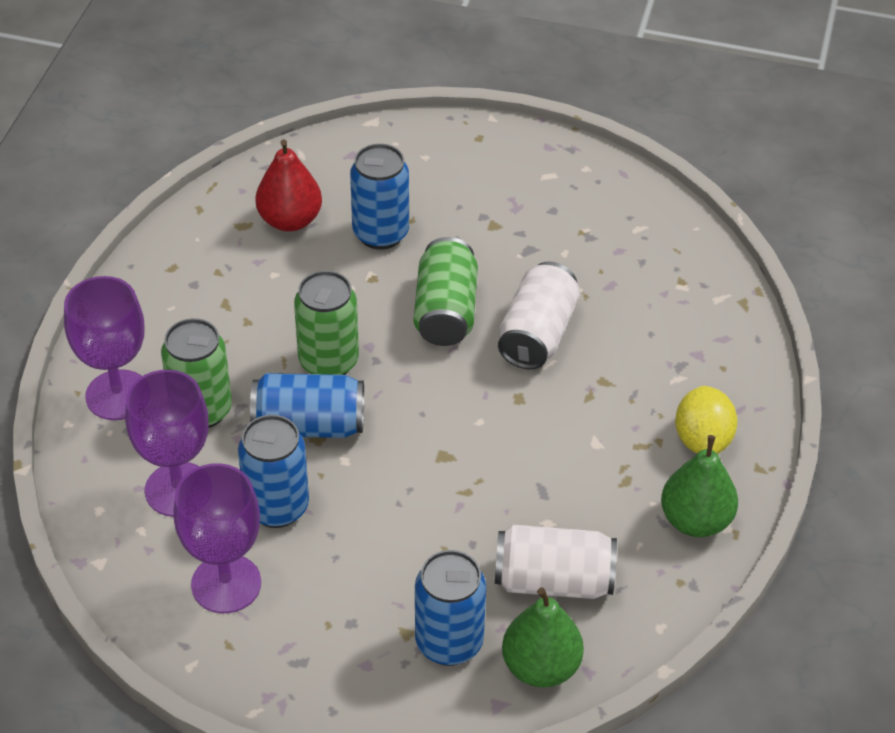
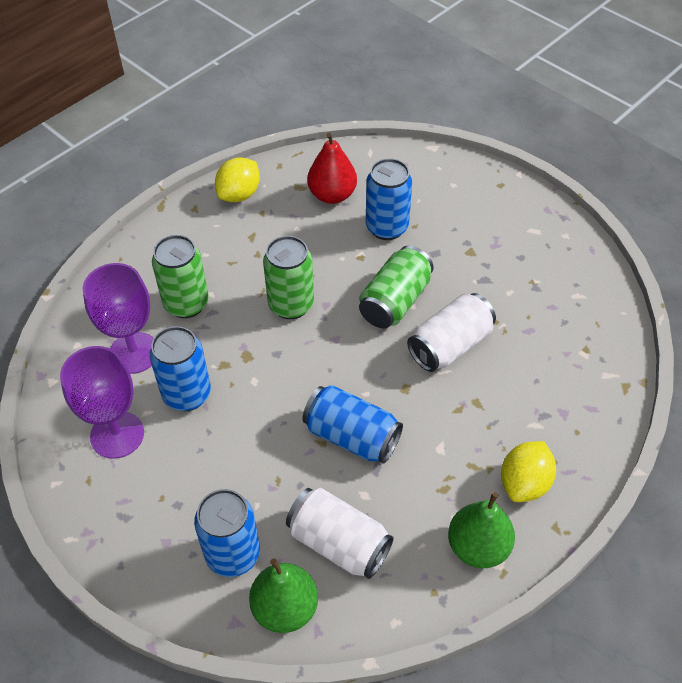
camera: 30 degrees right, 5 degrees up
(118, 395) = (142, 271): purple goblet -> none
(174, 261) = (239, 194): none -> yellow lemon
(309, 425) = (247, 344): blue can -> blue can (352, 436)

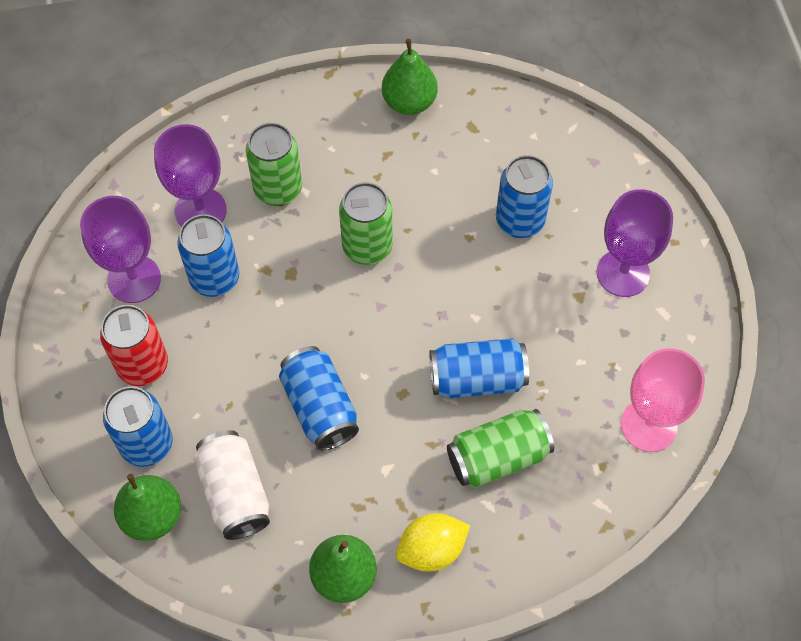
camera: 35 degrees right, 10 degrees up
(179, 495) = (143, 365): none -> red can
(239, 194) = (409, 102): yellow lemon -> green pear
(332, 195) = (496, 154): red pear -> none
(395, 301) = (463, 303): green can -> green can (498, 457)
(450, 345) = (477, 378): white can -> blue can
(485, 221) = (623, 273): none -> purple goblet
(591, 305) = (648, 425): none -> pink goblet

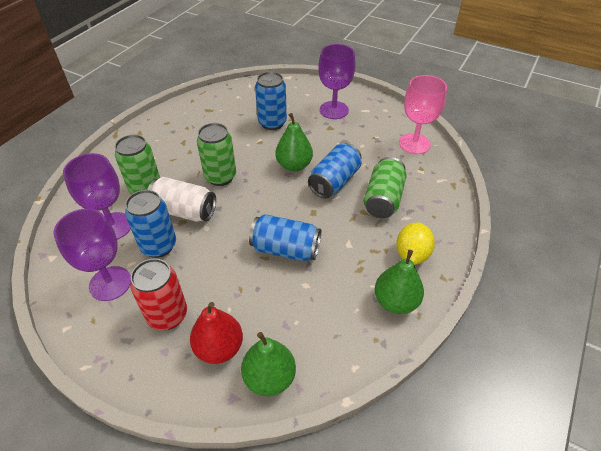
camera: 50 degrees left, 15 degrees down
(147, 444) = (219, 348): blue can -> red pear
(235, 493) = (297, 321): white can -> white can (184, 211)
(409, 102) = (168, 120): green pear -> green pear (294, 165)

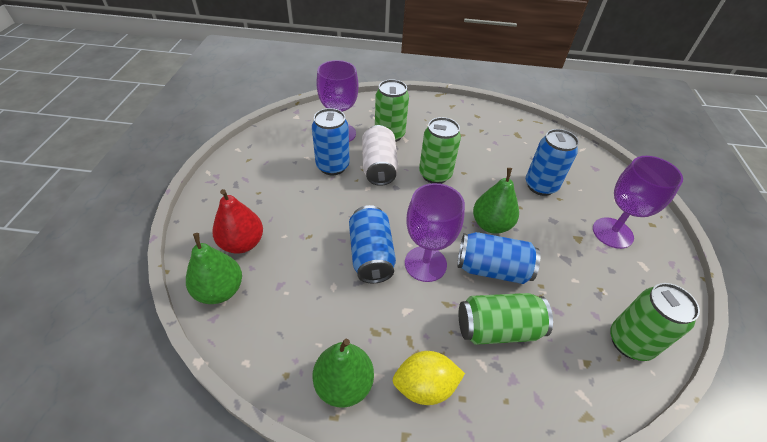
camera: 65 degrees right, 0 degrees up
(110, 283) = (284, 154): purple goblet -> purple goblet (425, 264)
(167, 315) = (265, 198): red can -> none
(414, 144) = (630, 342): pink goblet -> green can

